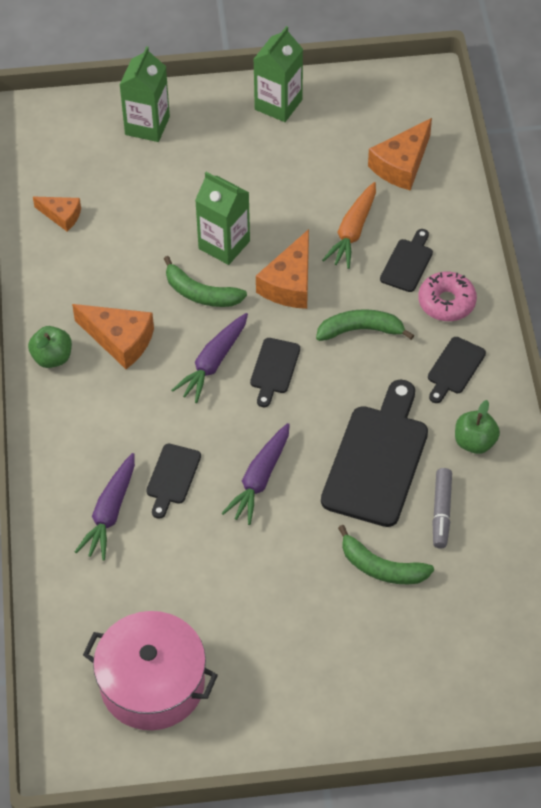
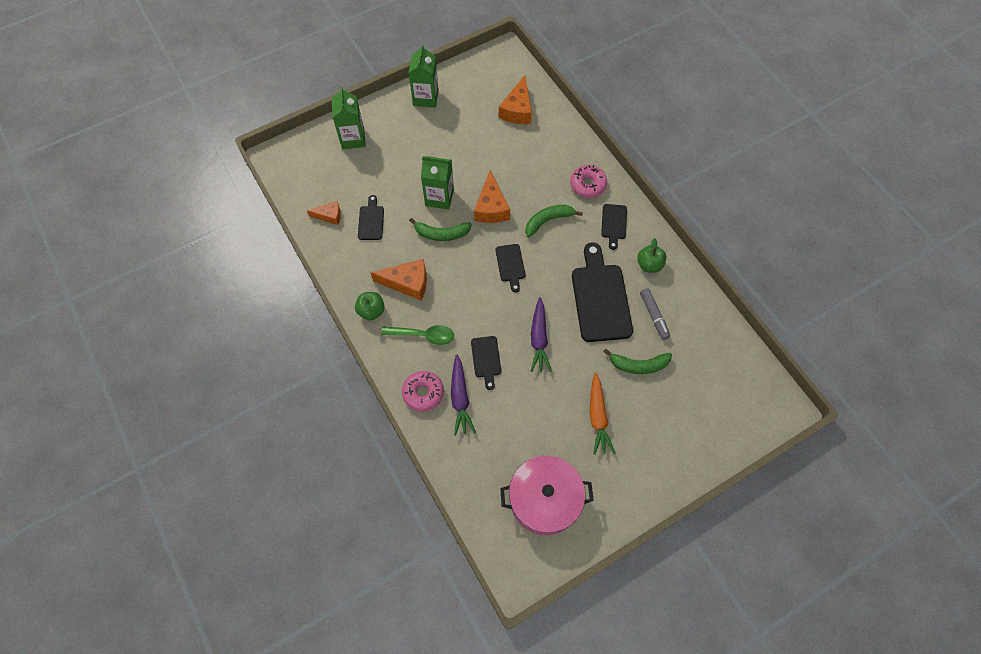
camera: 25 degrees left, 10 degrees up
(64, 487) = (423, 393): none -> pink donut
(104, 415) = (423, 335): none -> green spoon
(213, 363) = (472, 275): purple carrot -> none
(352, 232) = (511, 161): orange carrot -> orange carrot (598, 417)
(407, 263) = (553, 169): black cutting board -> black cutting board (371, 221)

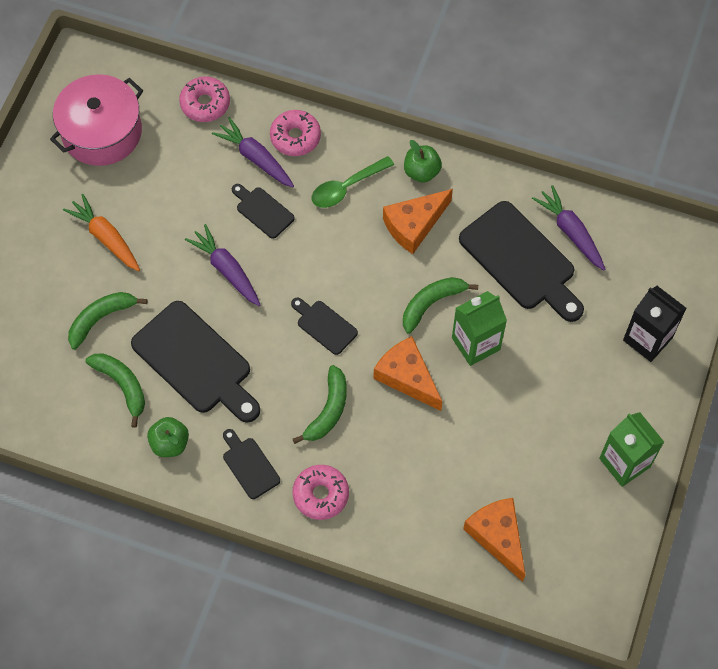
camera: 140 degrees right, 0 degrees up
(329, 216) = (570, 232): orange cheese -> purple carrot
(353, 138) = (647, 339): green carton -> black carton
(371, 221) = (521, 260): black cutting board -> black cutting board, size x2.00
(459, 465) = (205, 104): none -> pink donut
(654, 316) = (122, 385): grey marker -> green banana

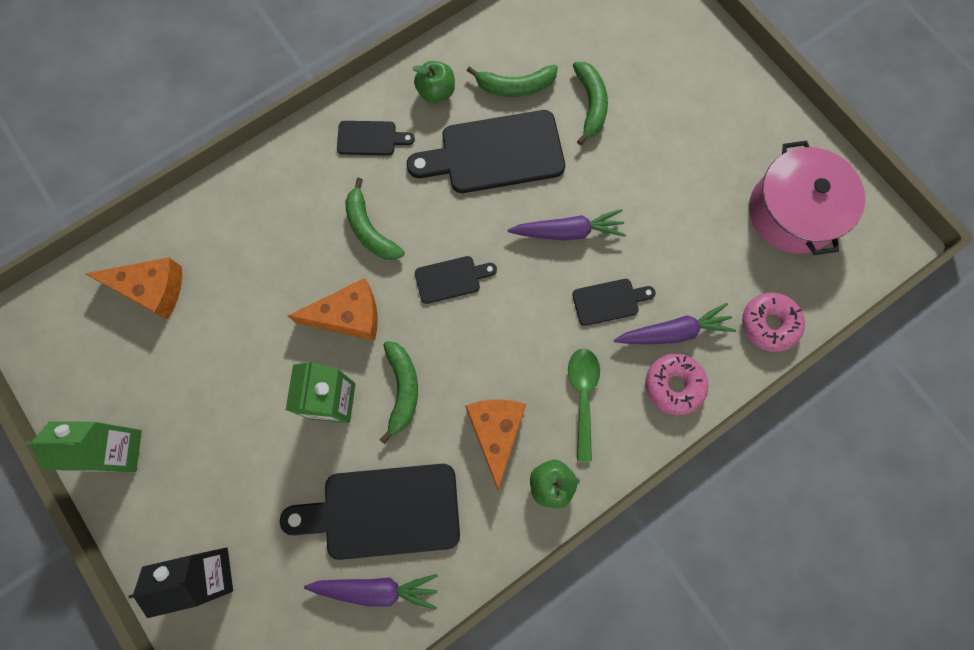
camera: 125 degrees right, 10 degrees up
(105, 237) = (671, 152): orange carrot -> none
(321, 495) = (302, 176): pink donut -> none

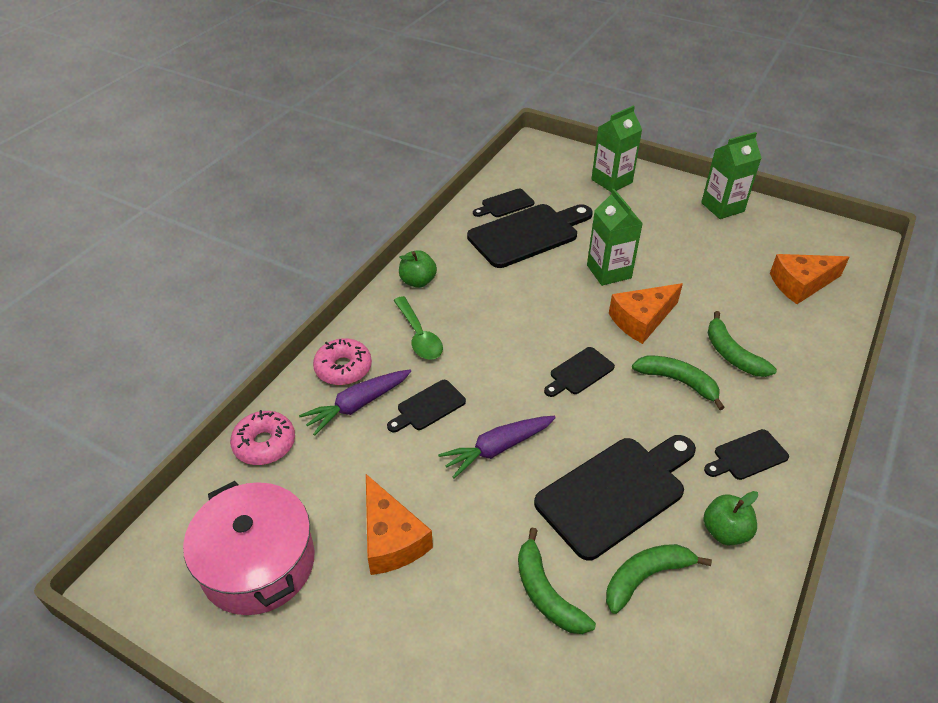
camera: 155 degrees right, 30 degrees down
(209, 574) = (611, 181): black carton -> green carton
(376, 589) = (505, 204): purple carrot -> black cutting board
(402, 389) = (563, 294): green banana -> green banana (732, 354)
(495, 433) = (476, 294): orange cheese -> orange cheese (391, 538)

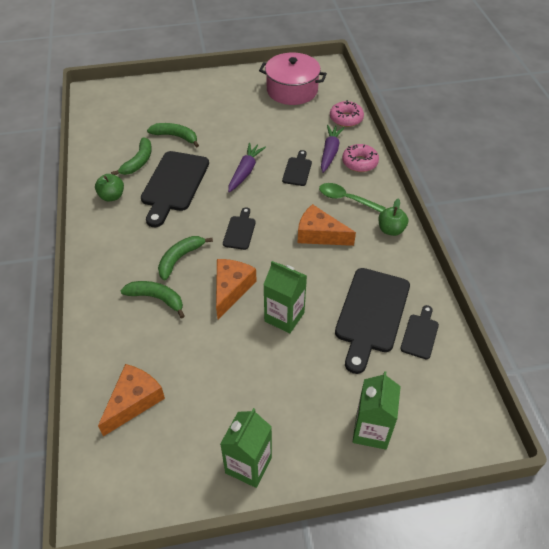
camera: 140 degrees right, 5 degrees up
(391, 538) = (253, 120): orange cheese -> orange cheese (319, 234)
(678, 381) = (180, 259): green banana -> green banana turned 135 degrees clockwise
(747, 456) = (116, 237): black cutting board -> none

